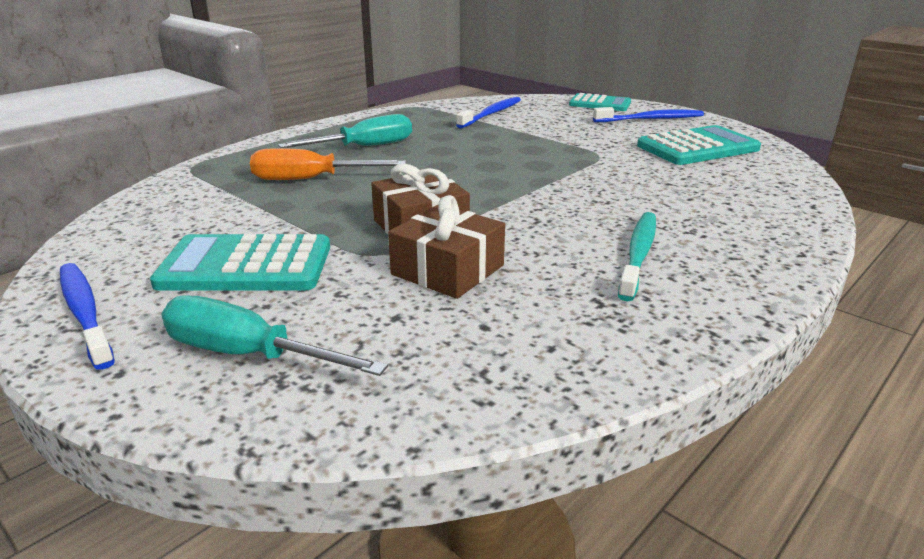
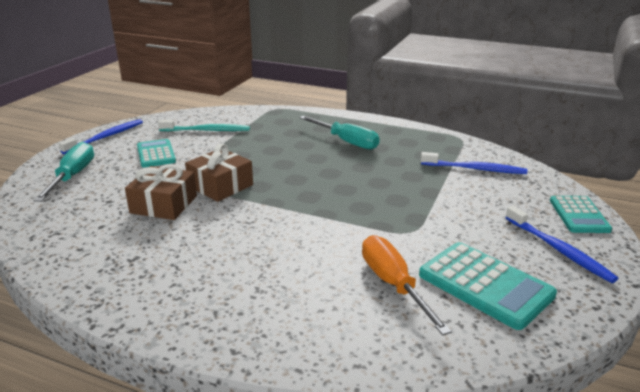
camera: 70 degrees right, 0 degrees up
(246, 265) = (156, 154): turquoise calculator -> turquoise calculator, size x0.65
(310, 179) = (276, 140): orange screwdriver -> orange screwdriver (393, 284)
(638, 254) = (206, 267): turquoise toothbrush -> turquoise toothbrush (207, 130)

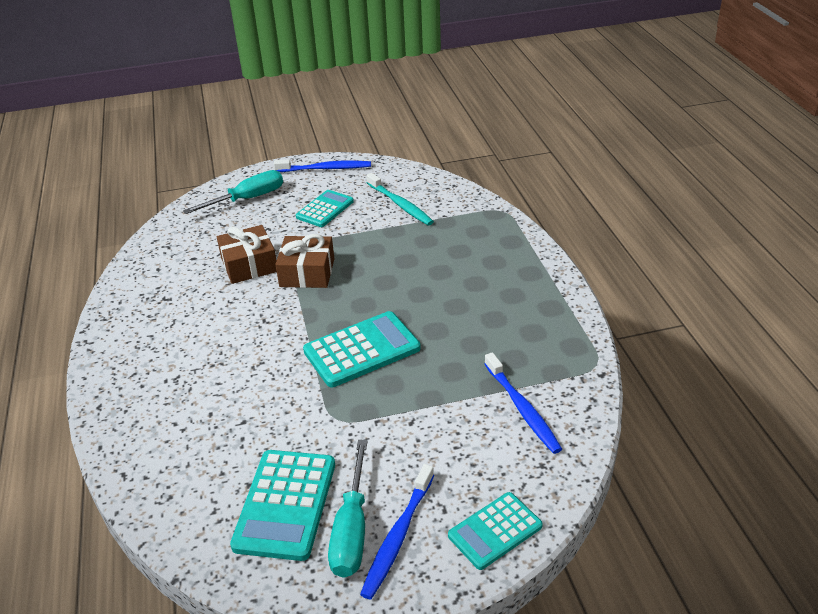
camera: 55 degrees right, 10 degrees up
(346, 142) = (480, 293): turquoise screwdriver -> turquoise screwdriver (352, 529)
(346, 196) = (362, 350): none -> turquoise calculator
(393, 284) = (240, 446): orange screwdriver -> none

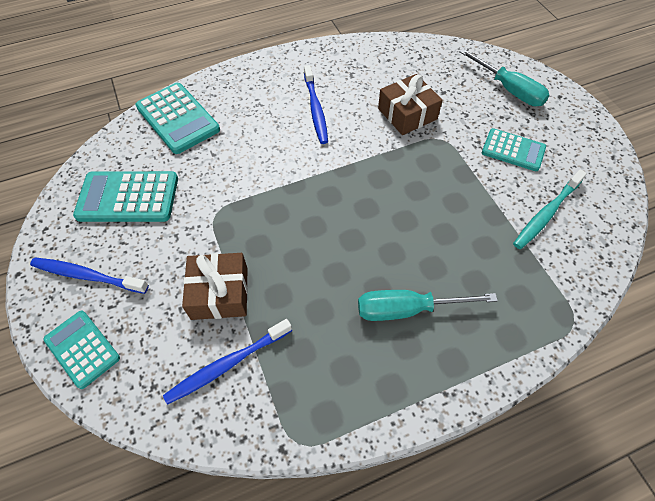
camera: 80 degrees right, 20 degrees up
(307, 272) = (405, 156): brown gift -> brown gift (219, 293)
(326, 168) = (589, 137): blue toothbrush -> blue toothbrush (316, 109)
(352, 529) = (99, 244): turquoise screwdriver -> turquoise screwdriver (407, 309)
(362, 350) = (301, 217): turquoise calculator -> turquoise calculator (177, 118)

